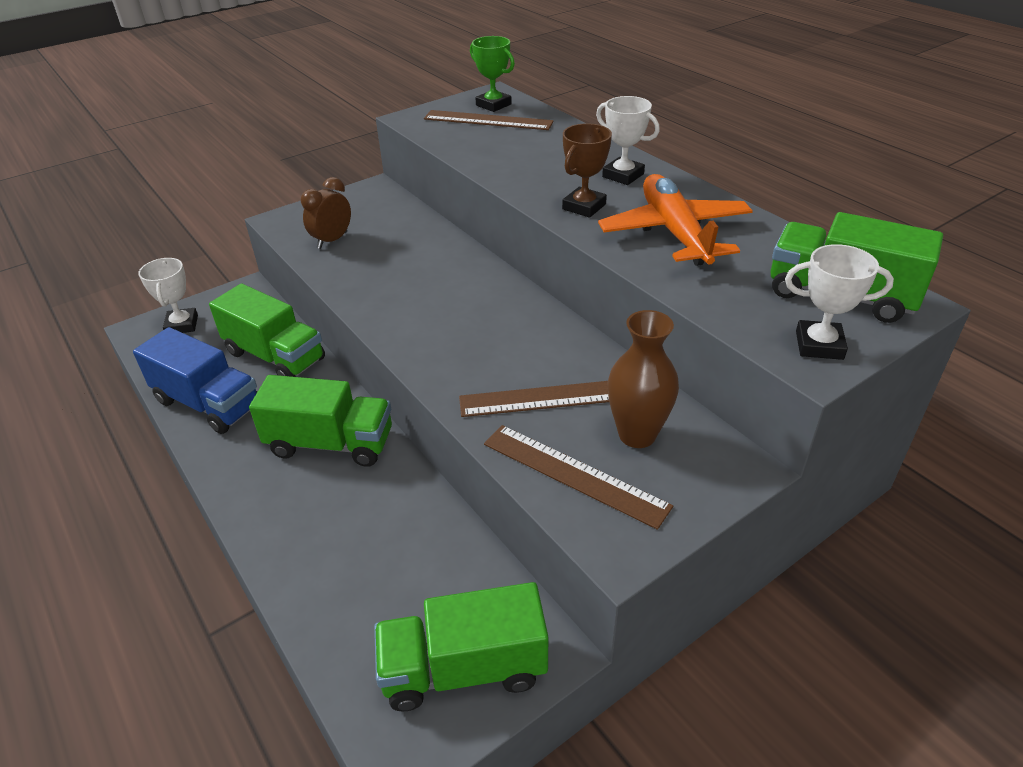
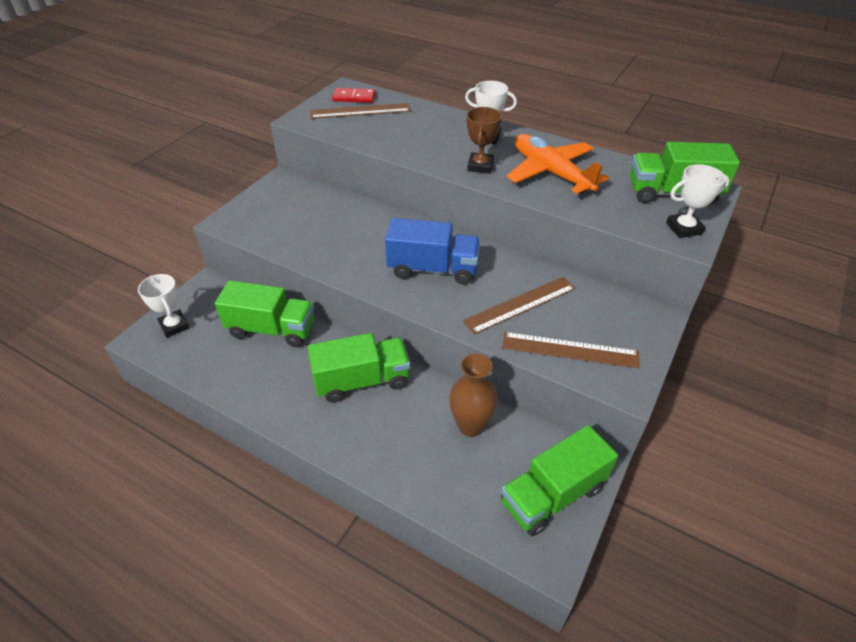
camera: 25 degrees left, 5 degrees up
(208, 403) = (245, 380): blue truck -> blue truck (433, 269)
(332, 240) = (281, 229): brown clock -> none
(493, 105) = (354, 97): green trophy -> red domino
(637, 434) = (588, 313): brown vase -> brown vase (470, 426)

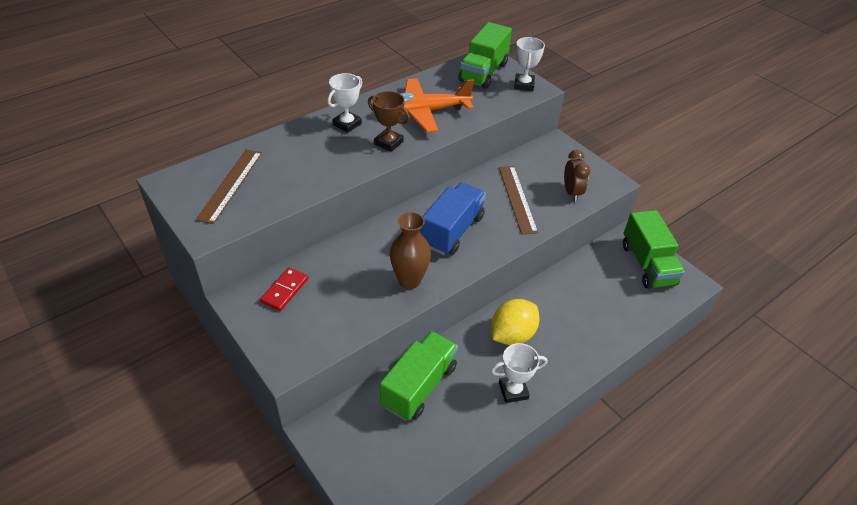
camera: 70 degrees left, 0 degrees up
(174, 326) = (370, 474): white trophy -> white trophy (513, 391)
(354, 97) = (197, 182): red domino -> red domino (285, 290)
(362, 381) = (512, 335): green truck -> yellow lemon
(470, 426) = (580, 284): brown vase -> brown vase (409, 280)
(570, 350) = (571, 192): brown ruler -> brown clock

